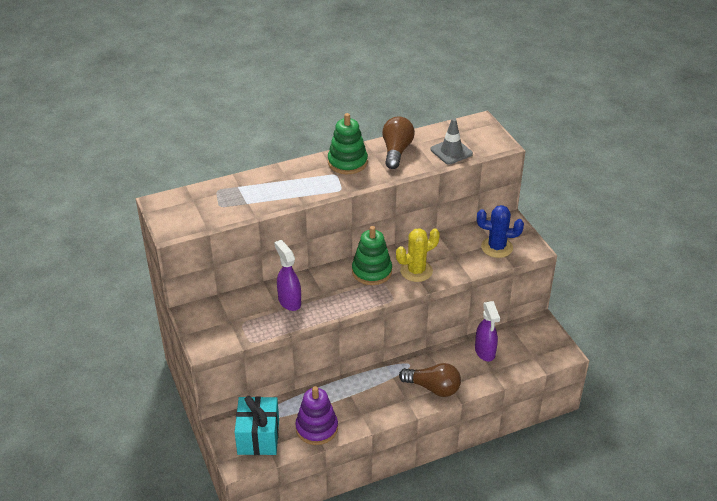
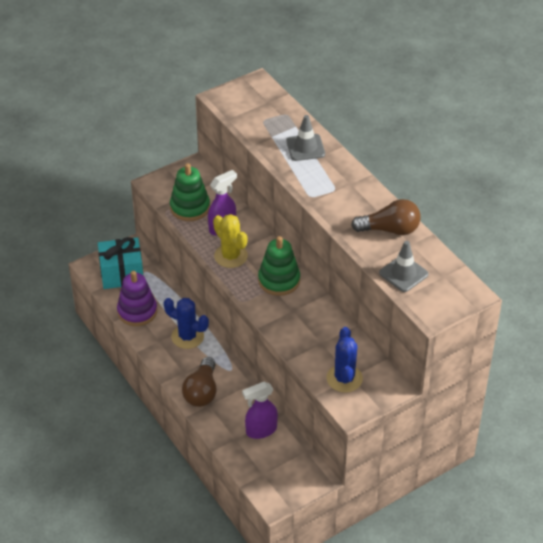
camera: 80 degrees right, 5 degrees up
(272, 184) = (305, 147): none -> grey traffic cone
(347, 162) = (357, 195): green stacking toy -> green stacking toy (190, 207)
(361, 391) = (187, 336): none -> blue cactus
(416, 271) = (288, 314): yellow cactus -> yellow cactus (231, 256)

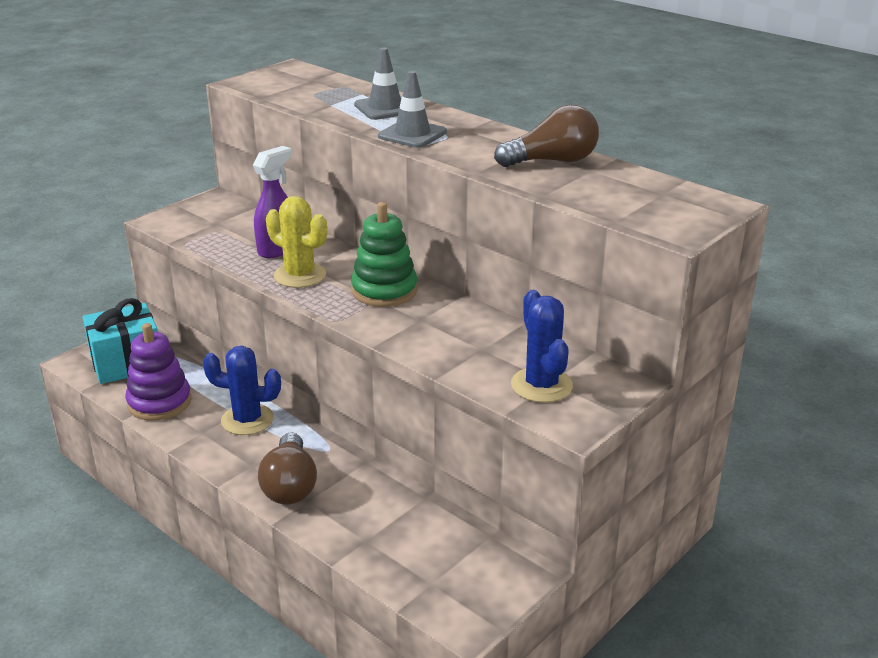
camera: 15 degrees left, 15 degrees down
(190, 207) = (221, 236): green stacking toy -> none
(261, 430) = (405, 521): purple spray bottle -> none
(403, 274) = (602, 198): grey traffic cone -> grey traffic cone (412, 134)

